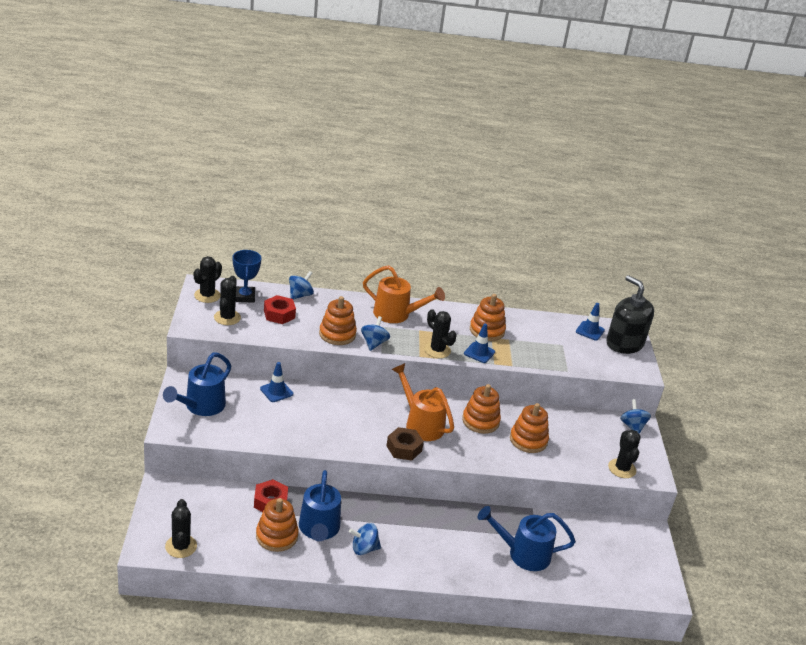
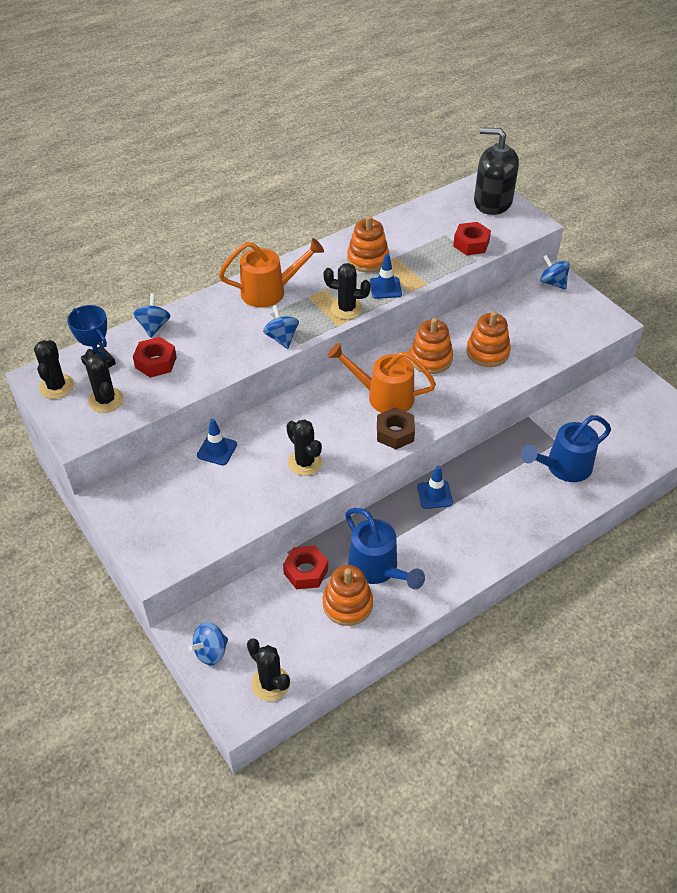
camera: 30 degrees left, 15 degrees up
(200, 406) = (159, 519): blue watering can -> none
(337, 334) = (237, 350): orange stacking toy -> none
(364, 549) = (435, 559): blue spinning top -> blue spinning top (211, 651)
(575, 359) = (471, 244): none -> red nut
(590, 331) = (452, 205): blue traffic cone -> blue traffic cone (434, 495)
(622, 468) = (584, 331): black cactus -> black cactus (305, 462)

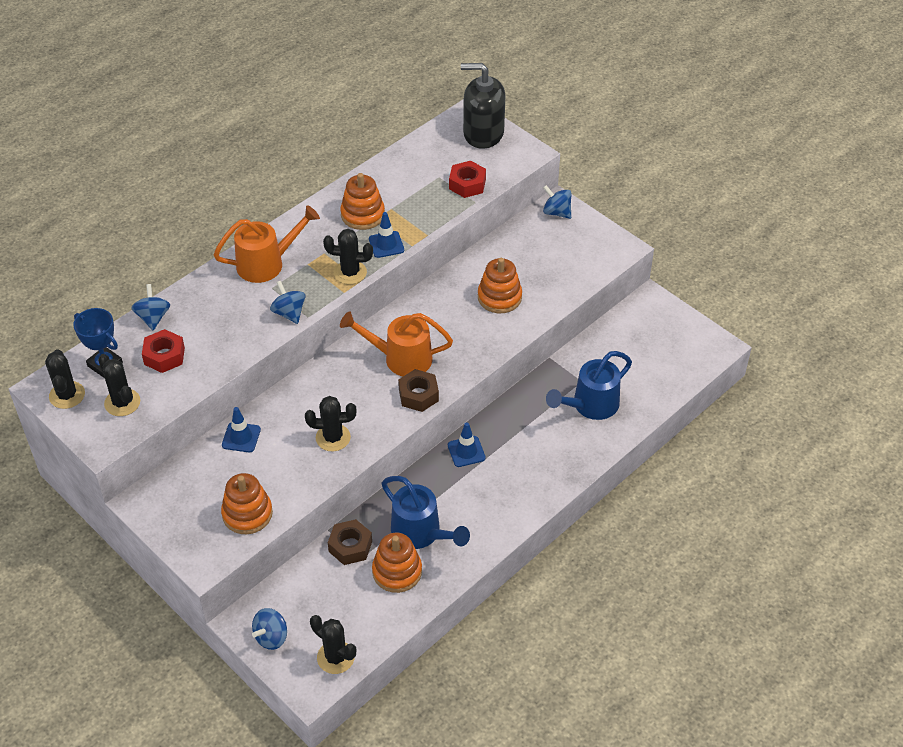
camera: 10 degrees left, 0 degrees up
(305, 462) = (333, 438): black cactus -> black cactus turned 45 degrees counterclockwise
(306, 571) = (350, 546): red nut -> brown nut
(430, 359) = (442, 312): orange stacking toy -> orange stacking toy (247, 514)

